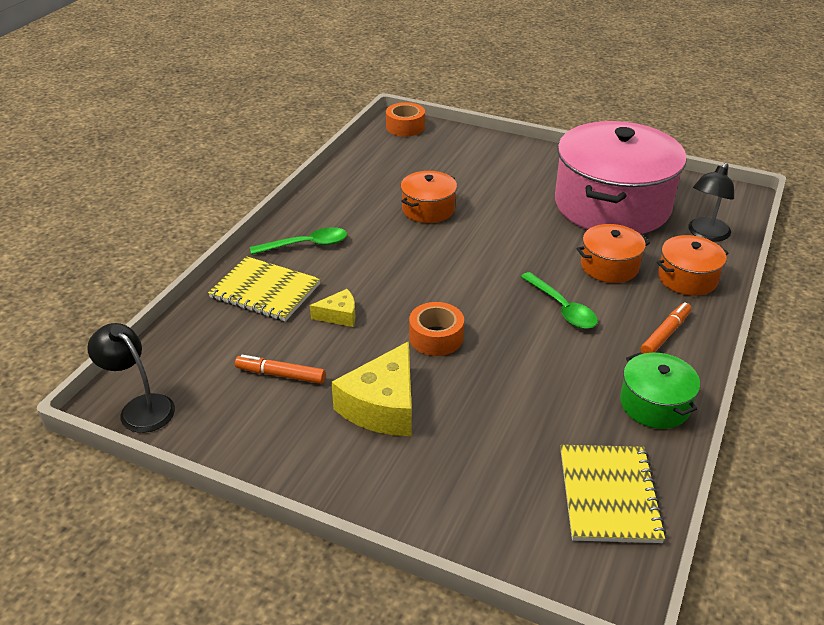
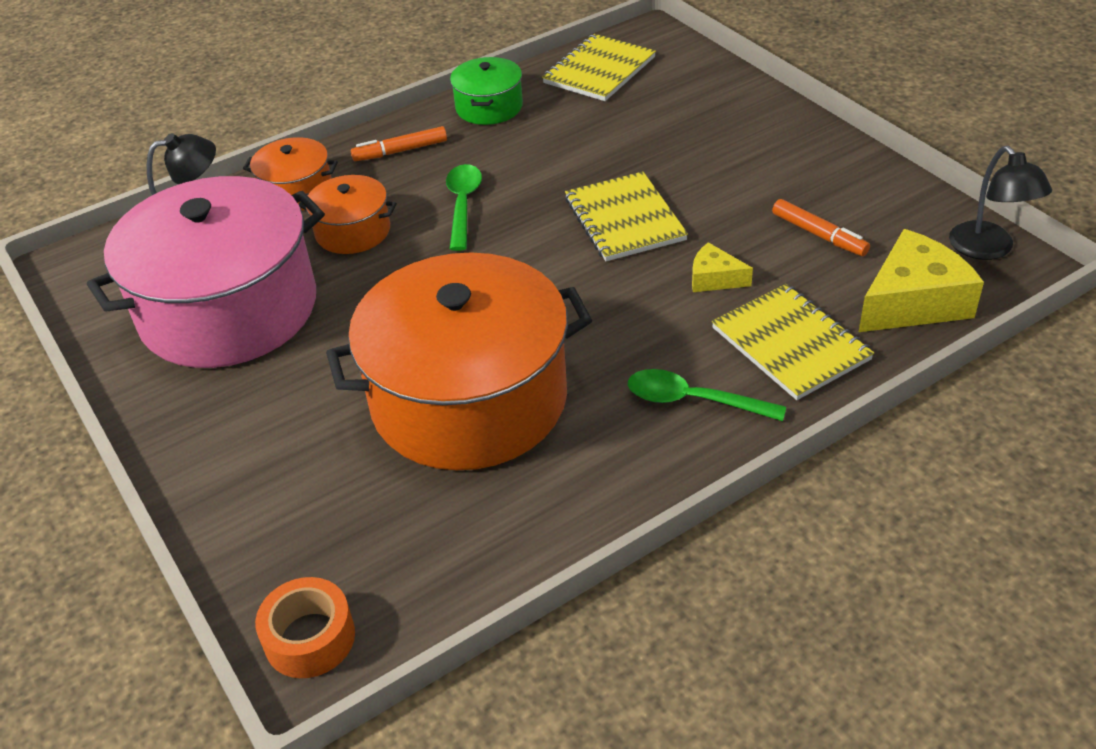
camera: 145 degrees left, 5 degrees up
(383, 406) = (730, 176): yellow cheese -> yellow cheese (913, 302)
(428, 209) = (469, 399): orange pot -> orange pot, size x2.20
(436, 337) = (624, 219): orange tape -> yellow notebook

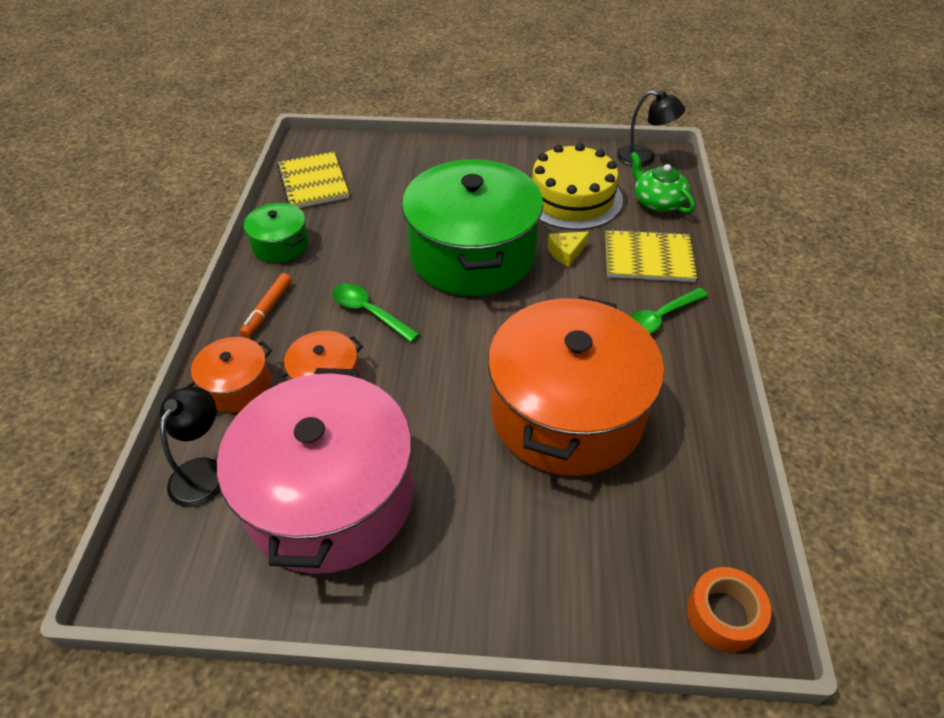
camera: 55 degrees left, 5 degrees up
(624, 219) = (472, 254): yellow notebook -> green pot
(819, 235) = (572, 198): orange marker -> yellow cake
(913, 302) = (657, 202): yellow cheese -> green teapot

